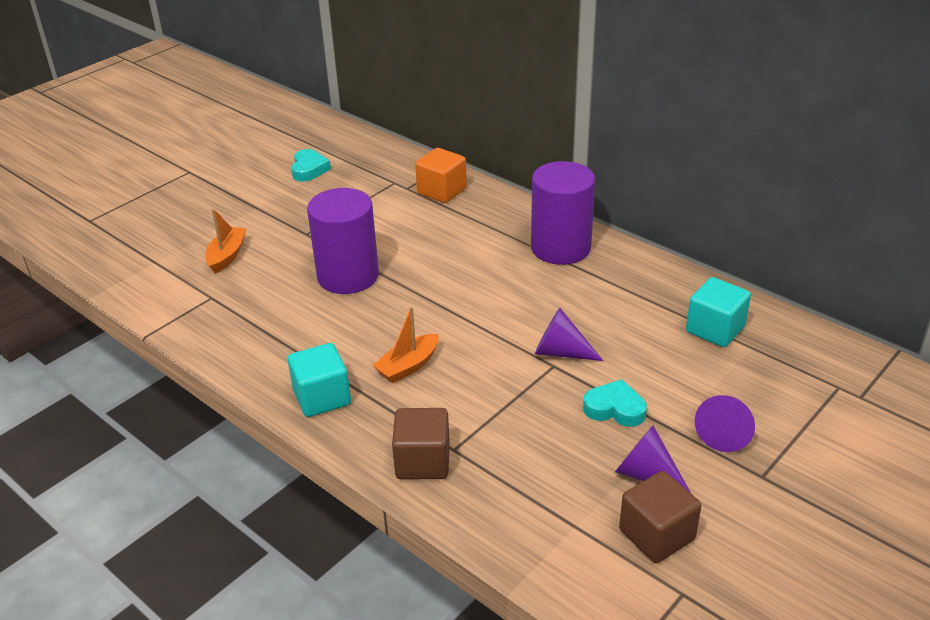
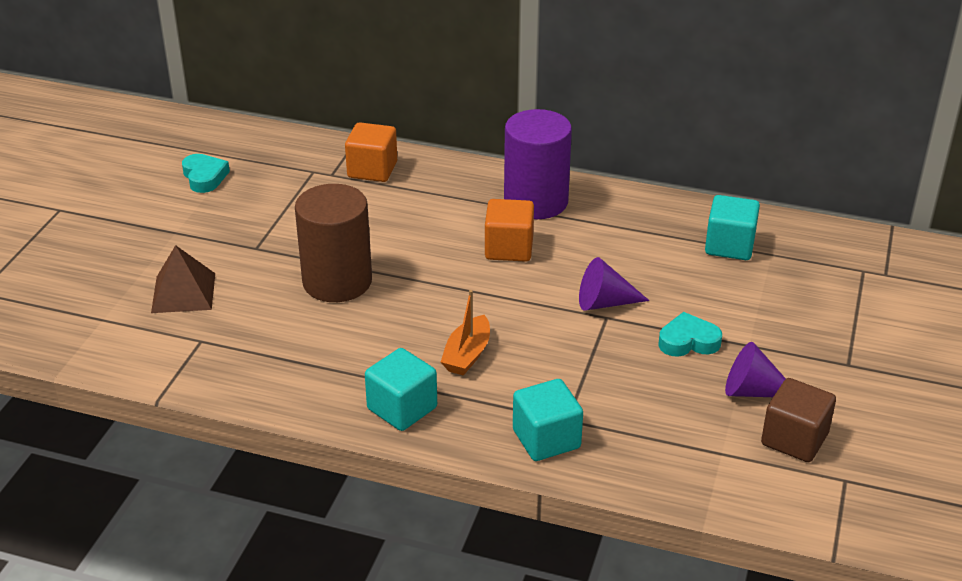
camera: 25 degrees left, 0 degrees up
(227, 256) = (183, 292): orange boat -> brown pyramid
(348, 276) = (337, 281): purple cylinder -> brown cylinder
(423, 461) = (546, 439): brown cube -> turquoise cube
(509, 283) = (509, 248): none -> orange cube
(725, 432) = (795, 336): purple cone -> none

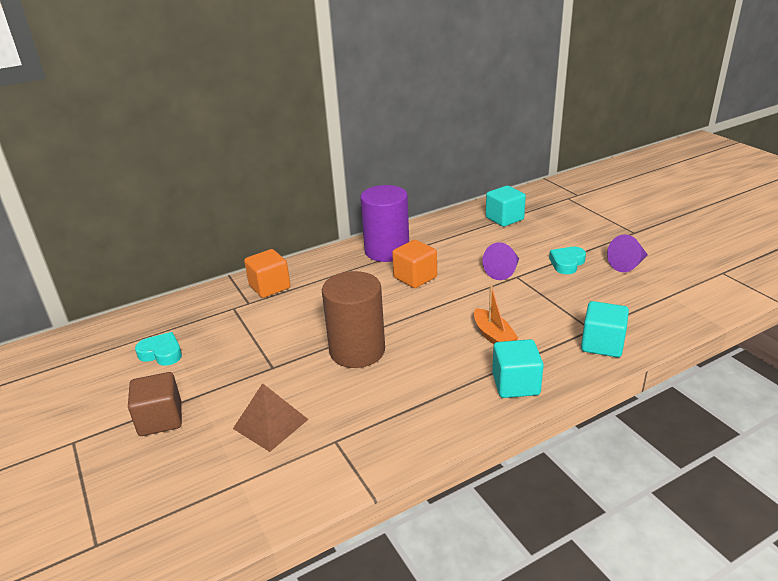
camera: 45 degrees left, 5 degrees down
(794, 439) = (678, 271): brown cube -> brown cube (160, 419)

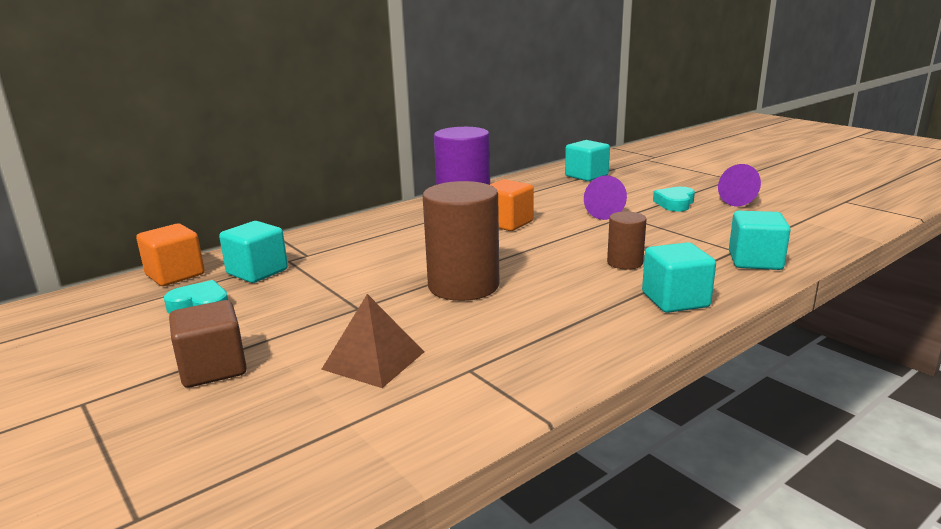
camera: 10 degrees left, 10 degrees down
(208, 319) = (257, 272): none -> turquoise cube
(270, 287) = (330, 240): orange cube -> orange cube (175, 275)
(493, 336) = (625, 262): orange boat -> brown cylinder

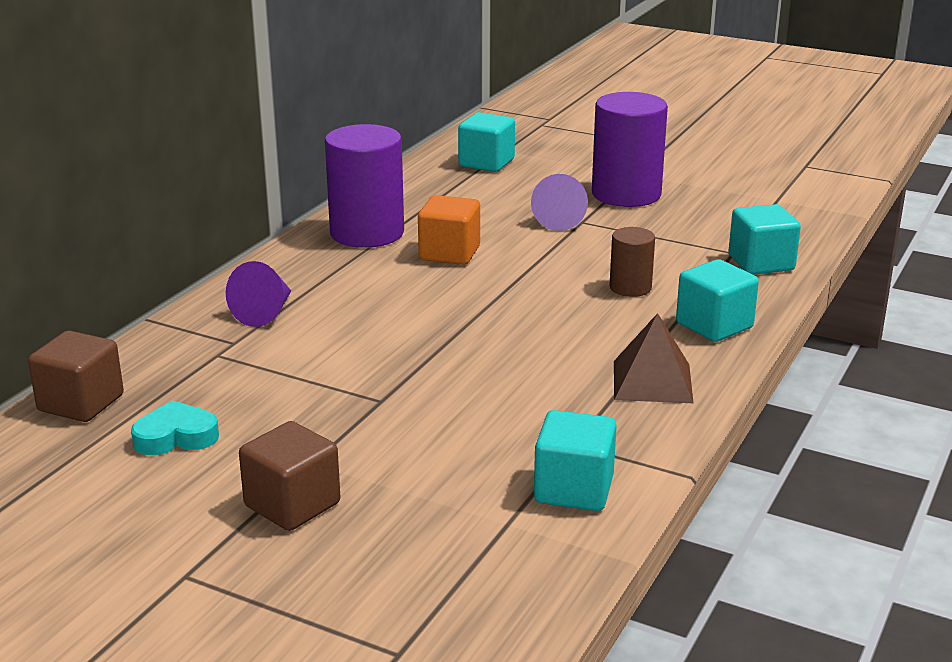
camera: 25 degrees left, 5 degrees up
(175, 275) = (81, 403): orange cube -> brown cube
(257, 272) = (194, 378): turquoise cube -> turquoise cube (574, 489)
(373, 360) = (464, 456): brown pyramid -> brown pyramid (652, 381)
(463, 286) = (477, 349): brown cylinder -> none
(675, 203) = (626, 194): turquoise heart -> purple cylinder
(741, 201) = (697, 180): purple cone -> purple cone (265, 313)

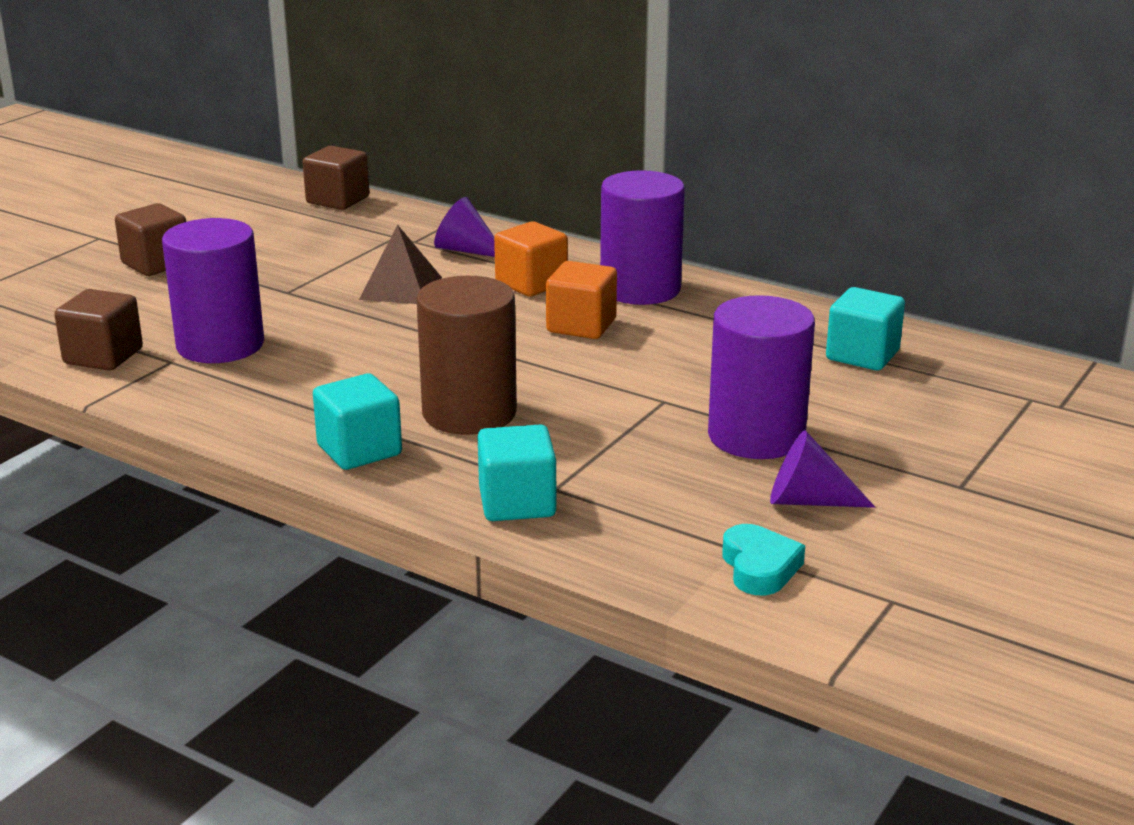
camera: 95 degrees right, 0 degrees up
(176, 437) = (272, 228): turquoise heart -> turquoise heart (759, 567)
(355, 277) = (531, 283): none -> orange cube
(528, 420) = (220, 345): none -> purple cylinder
(559, 220) = (669, 387): purple cone -> purple cone (807, 501)
(574, 489) = (103, 356): turquoise cube -> brown cube
(630, 288) = (469, 413): brown cylinder -> brown cylinder, size x1.91
(652, 381) = (257, 404): brown pyramid -> brown pyramid (401, 288)

